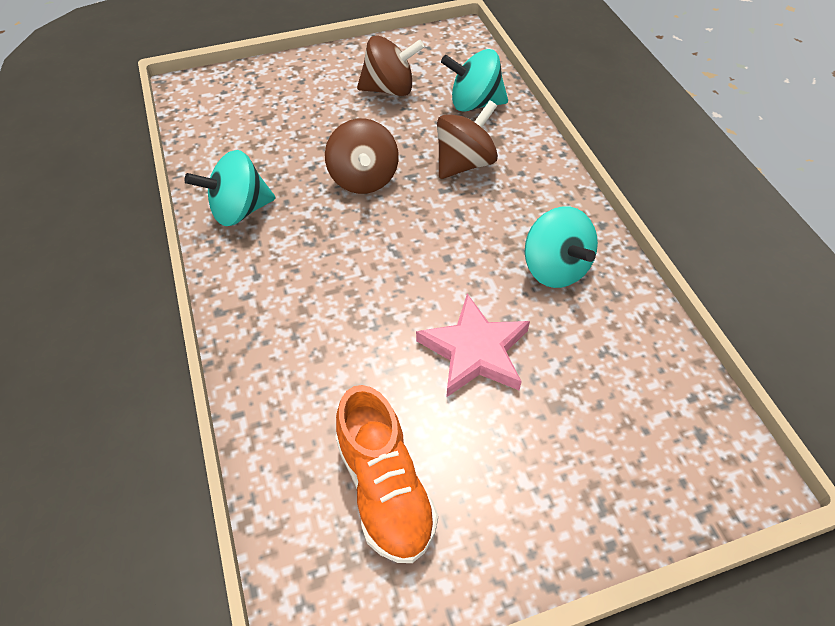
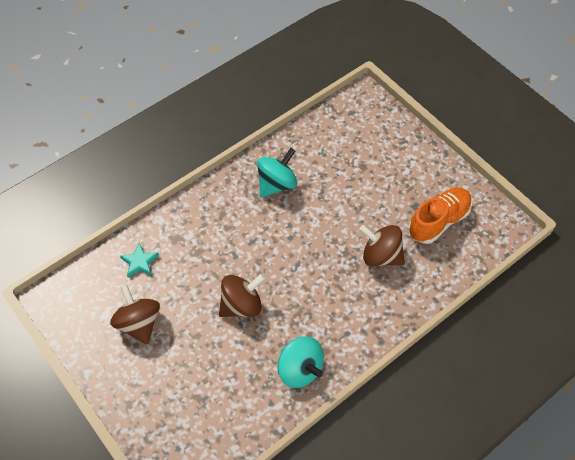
camera: 110 degrees left, 5 degrees up
(464, 163) = (206, 251): brown spinning top -> brown spinning top (381, 255)
(474, 103) = (140, 262): turquoise spinning top -> turquoise star
(475, 351) = (348, 207): pink star -> none

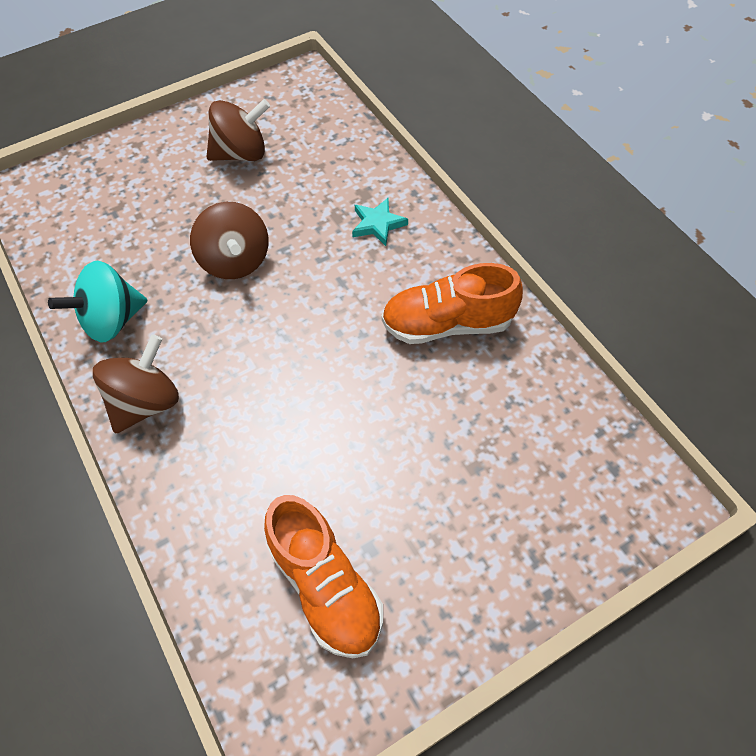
camera: 100 degrees right, 0 degrees up
(140, 262) = (333, 155): turquoise star -> turquoise star (378, 224)
(277, 184) = (447, 324): turquoise spinning top -> orange shoe
(381, 255) = (273, 464): brown spinning top -> brown spinning top (146, 402)

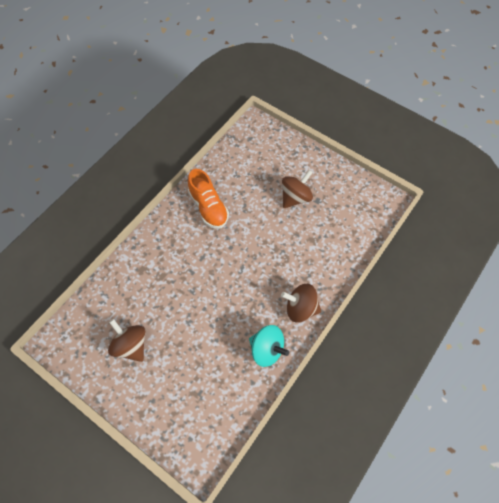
camera: 115 degrees left, 5 degrees up
(235, 261) = (208, 310): brown spinning top -> brown spinning top (295, 197)
(326, 587) = (338, 208): orange shoe -> none
(378, 224) = (160, 255): turquoise star -> none

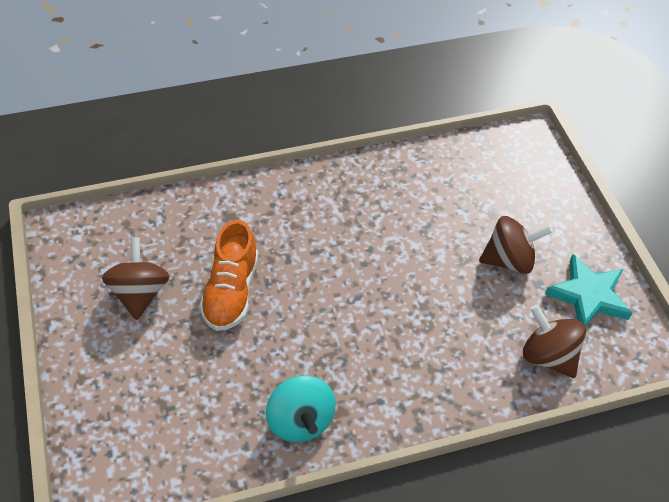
camera: 35 degrees right, 10 degrees down
(208, 207) = (377, 198): orange shoe -> orange shoe (231, 291)
(300, 308) = (392, 402): brown spinning top -> brown spinning top (547, 355)
(343, 191) = (588, 296): none -> turquoise star

